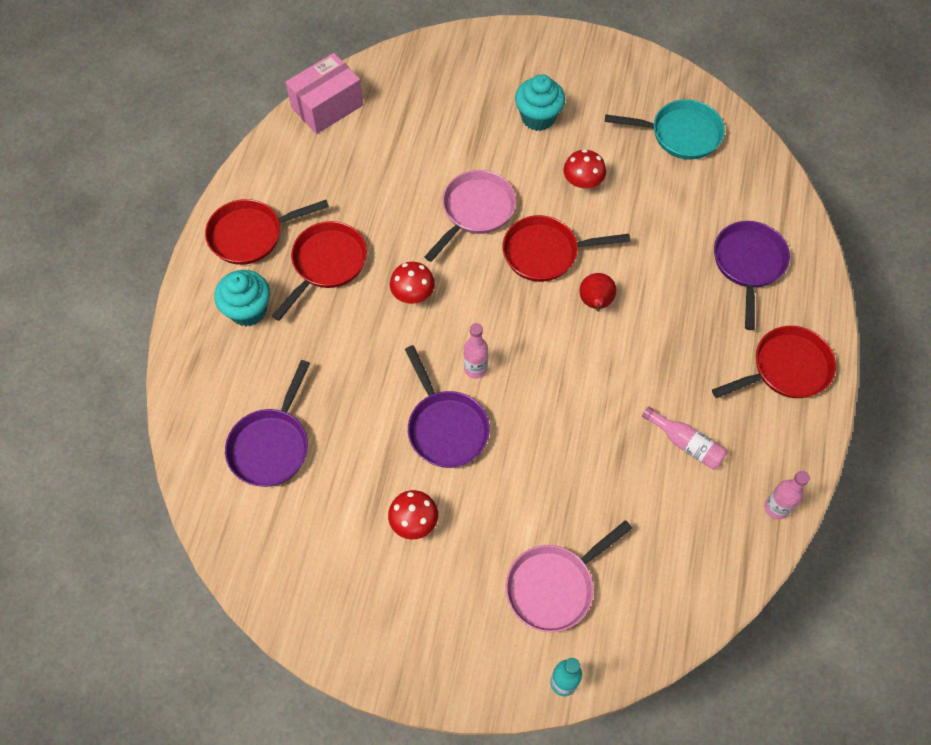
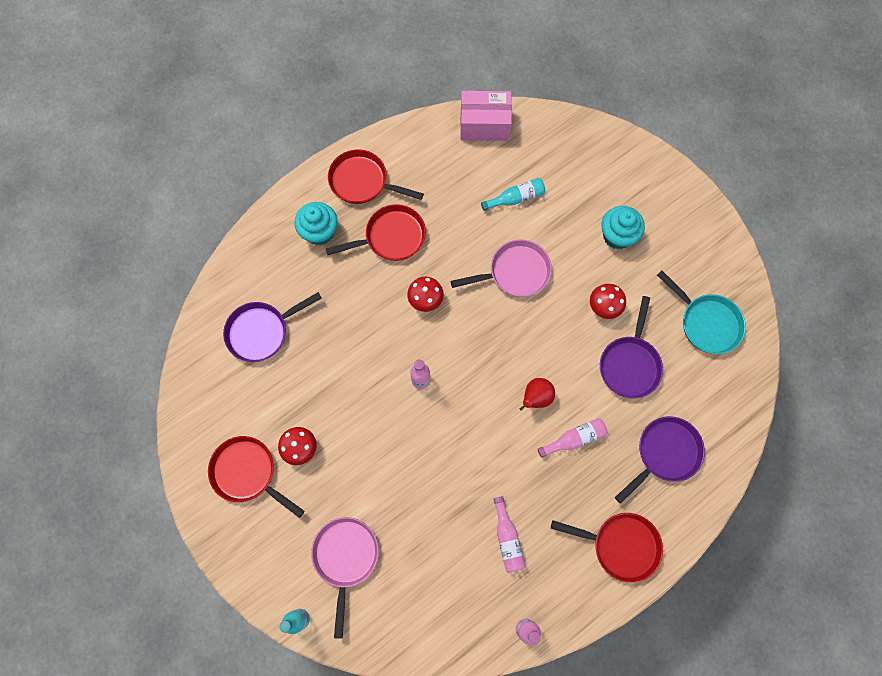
camera: 40 degrees right, 10 degrees up
(416, 148) = (516, 198): none -> turquoise bottle
(445, 427) = (370, 404): purple pan -> purple pan (629, 364)
(545, 252) = (535, 337): red pan -> red pan (247, 473)
(554, 586) = (345, 557): pink pan -> pink pan turned 90 degrees clockwise
(662, 311) = (574, 439): none -> pink bottle

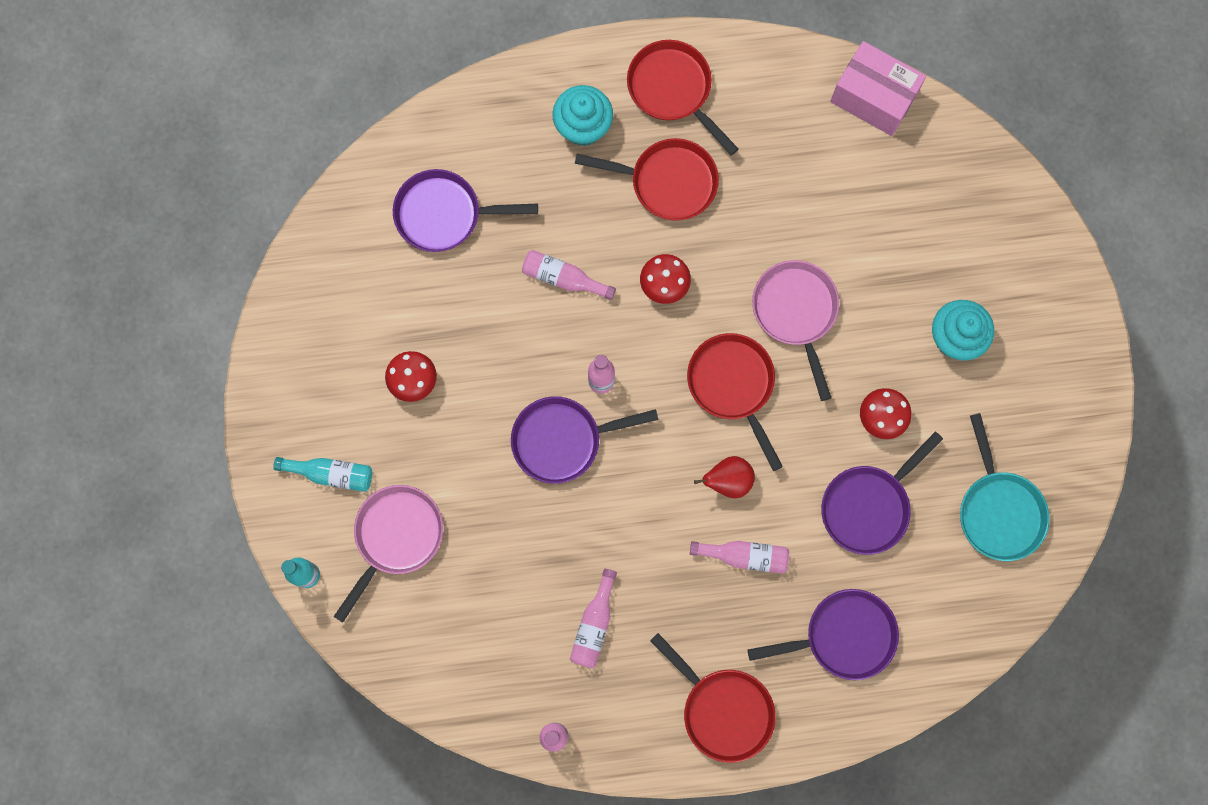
camera: 30 degrees right, 5 degrees up
(247, 473) = (337, 375): red pan -> red pan (733, 385)
(360, 330) = (563, 278): none -> pink bottle
(418, 431) = (562, 440): none -> purple pan
(515, 272) = (796, 312): pink pan -> pink pan turned 120 degrees counterclockwise
(516, 198) = (855, 218): turquoise bottle -> turquoise bottle (331, 474)

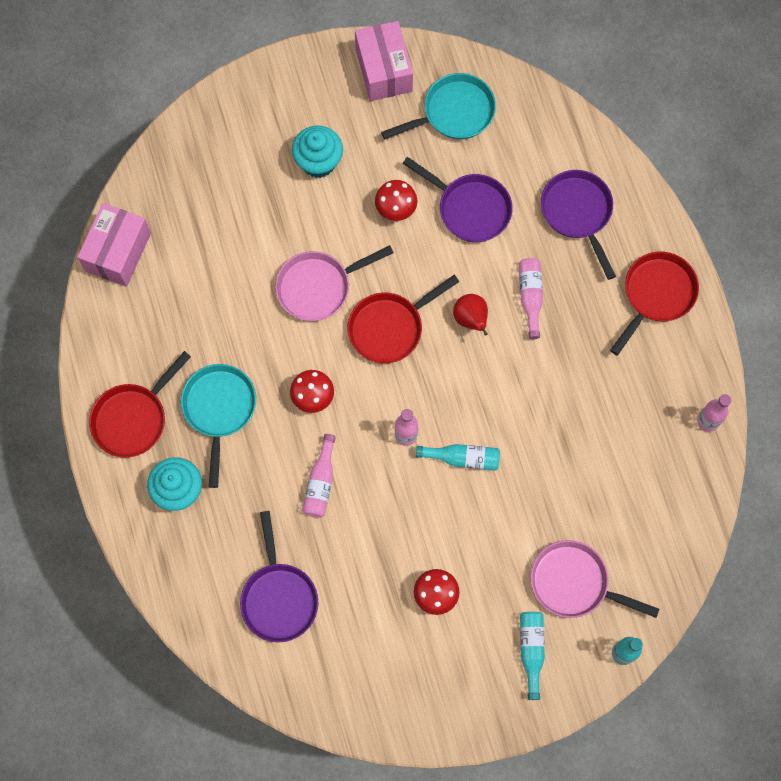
camera: 100 degrees left, 5 degrees down
(562, 440) = (463, 458): purple pan -> turquoise bottle
(594, 624) = (611, 405): pink bottle -> none
(667, 182) = (219, 409): red pan -> turquoise pan
(1067, 435) = (384, 70): none -> pink box

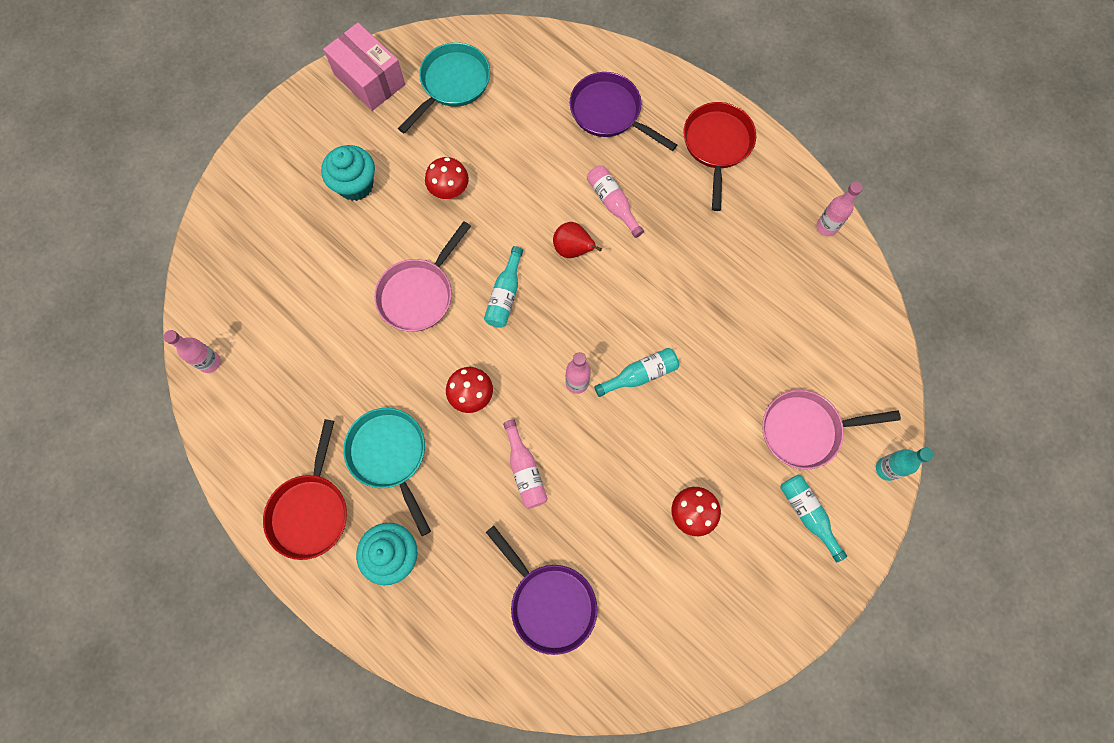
camera: 30 degrees left, 0 degrees up
(118, 252) = (210, 362): pink box -> pink bottle
(390, 327) = (505, 295): red pan -> turquoise bottle
(470, 208) = (515, 156): purple pan -> none

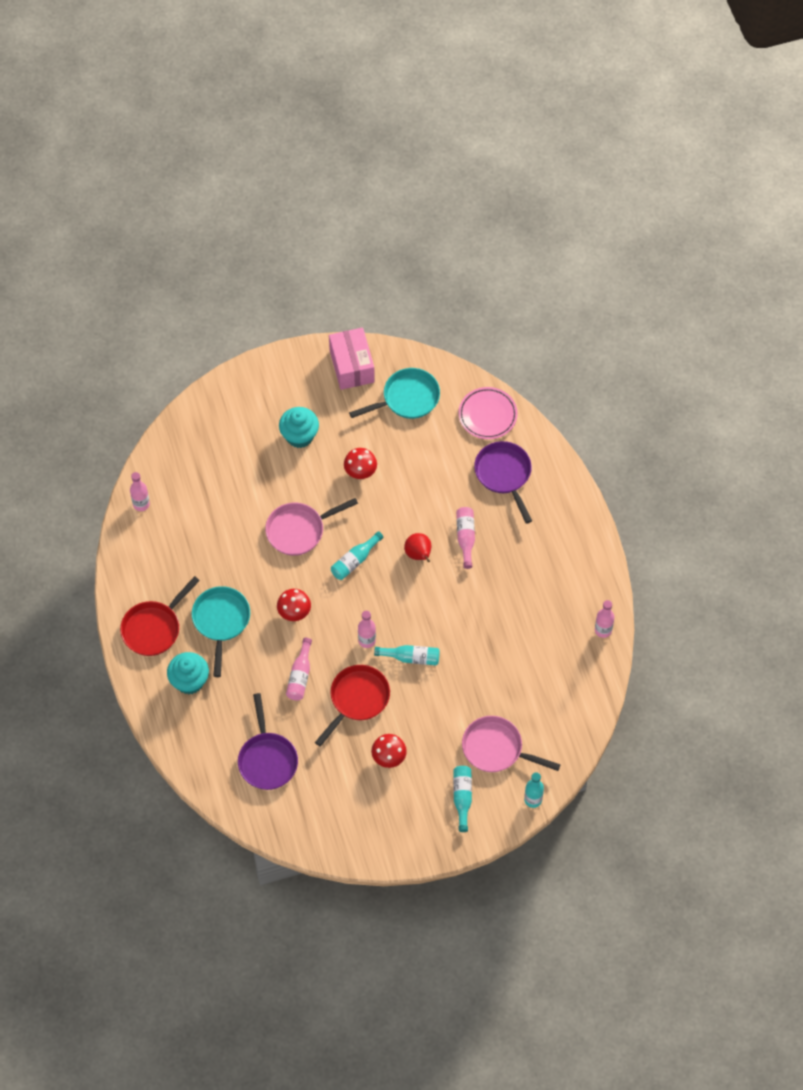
camera: 30 degrees right, 10 degrees down
(550, 59) = (487, 415): none -> pink plate
(717, 145) = (565, 536): red pan -> red pan (357, 699)

